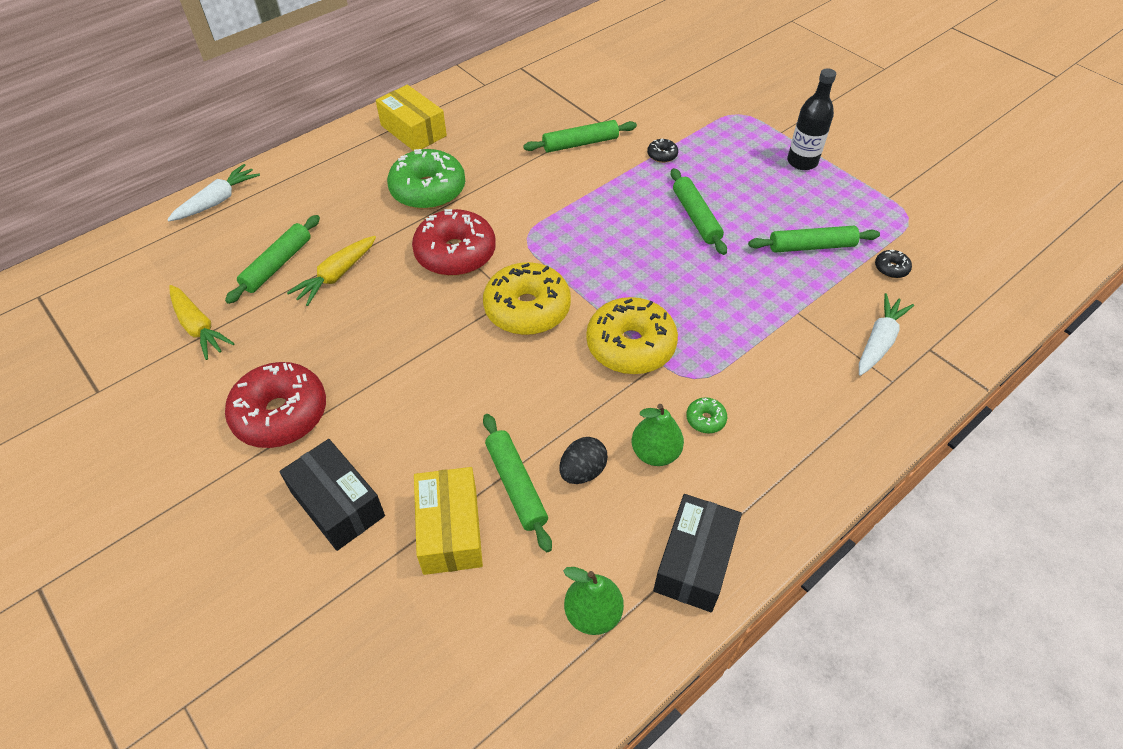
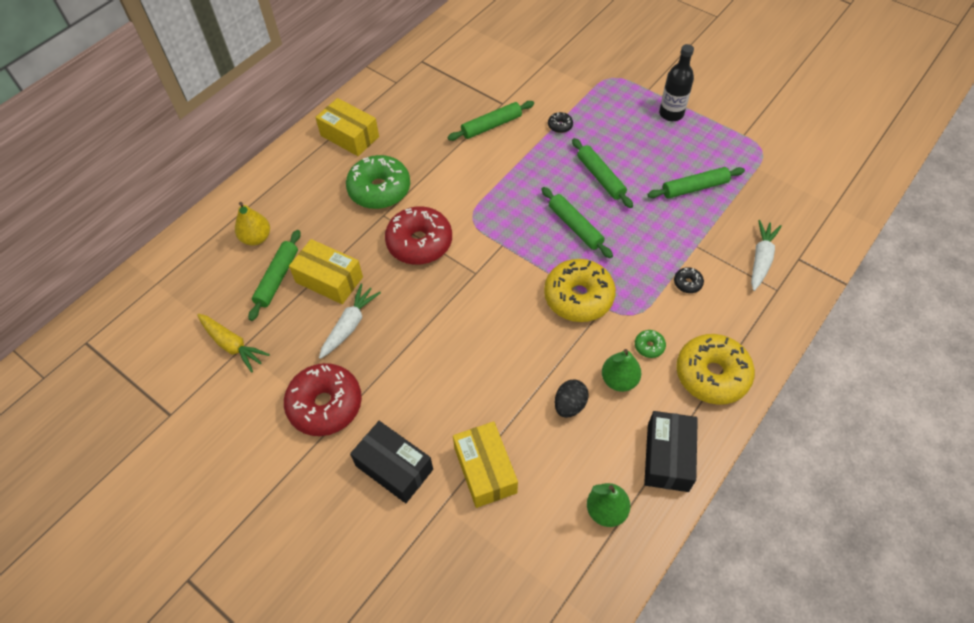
camera: 10 degrees left, 5 degrees up
(218, 201) = (206, 229): white carrot -> white carrot (350, 325)
(270, 218) = (256, 238): none -> yellow pear
(336, 276) = (329, 279): yellow carrot -> yellow box
(516, 485) = (524, 426): green rolling pin -> green rolling pin (575, 226)
(527, 309) = (490, 281): yellow donut -> yellow donut (712, 375)
(891, 268) = (757, 196): black donut -> black donut (687, 283)

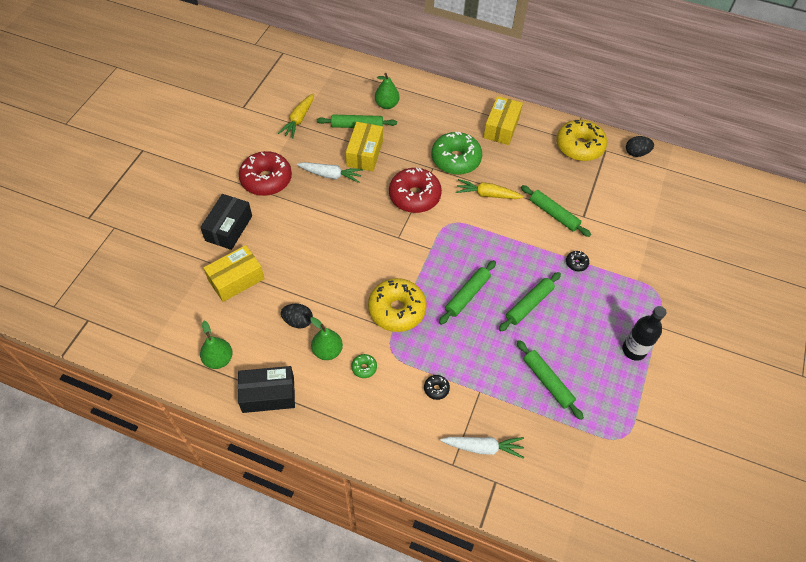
camera: 70 degrees right, 0 degrees up
(256, 238) = (386, 105): yellow pear -> green pear
(436, 39) = (636, 153): none -> black egg
(443, 174) = (487, 194): none -> yellow carrot
(712, 375) = (349, 418): yellow donut -> yellow donut (579, 146)

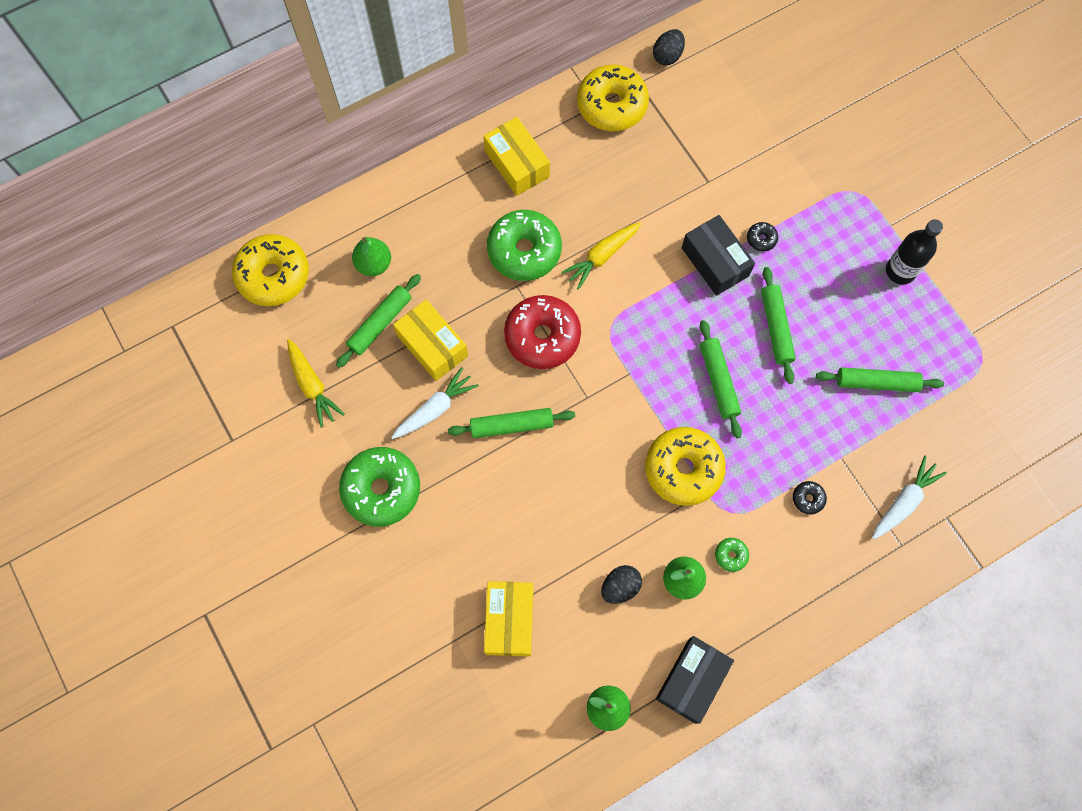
camera: 50 degrees left, 15 degrees up
(229, 228) = (424, 582): black box -> black box (715, 262)
(266, 179) = (381, 489): red donut -> green donut
(343, 72) = (273, 275): none -> yellow donut
(553, 214) = (682, 209): green rolling pin -> green rolling pin (511, 425)

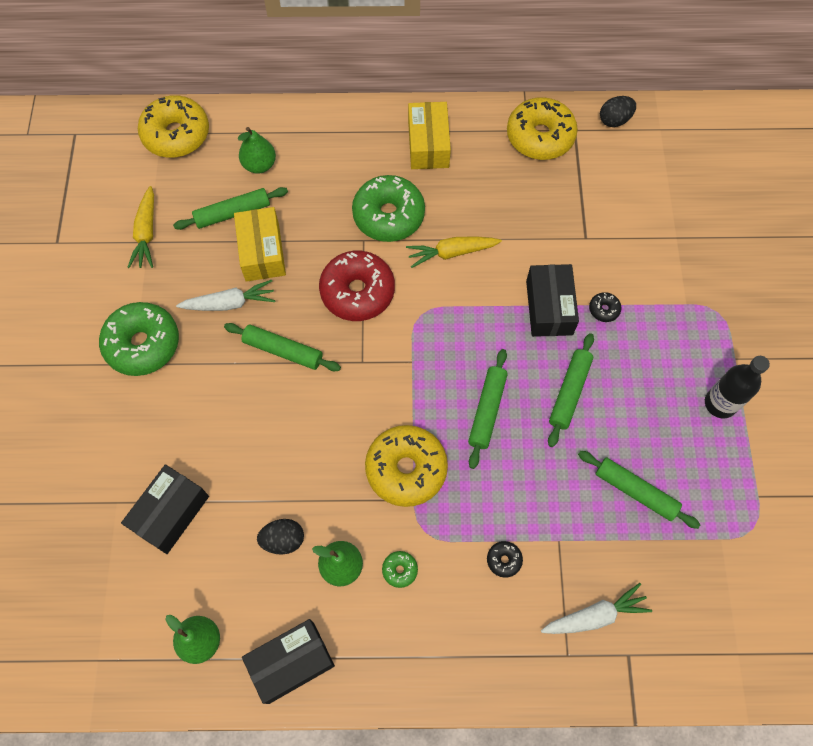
camera: 30 degrees right, 5 degrees down
(509, 620) = (170, 513): yellow box -> black box

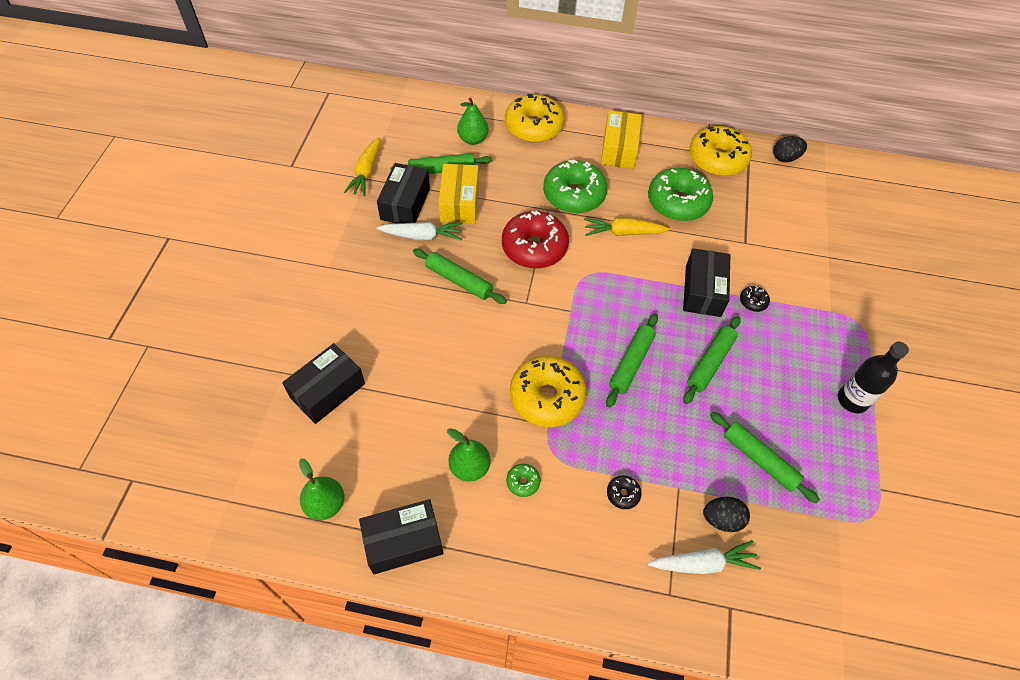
camera: 10 degrees right, 10 degrees down
(143, 344) = (340, 253): green donut -> green donut (677, 202)
(176, 135) = (410, 107): yellow donut -> yellow donut (534, 127)
(201, 266) = (405, 204): none -> black box
(283, 540) = (422, 434): black egg -> black egg (722, 519)

